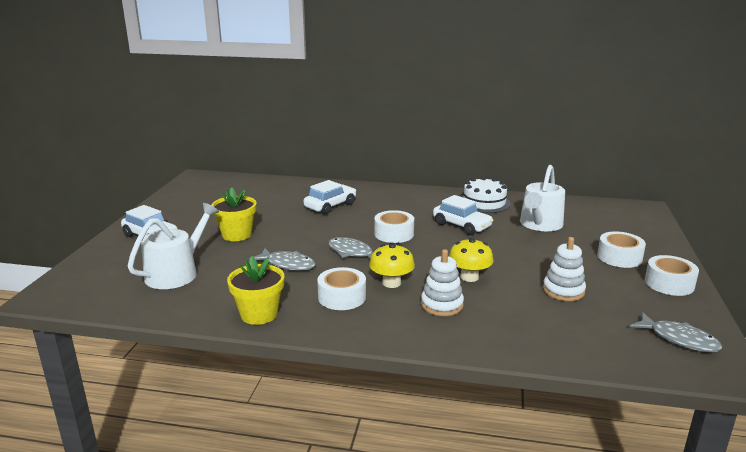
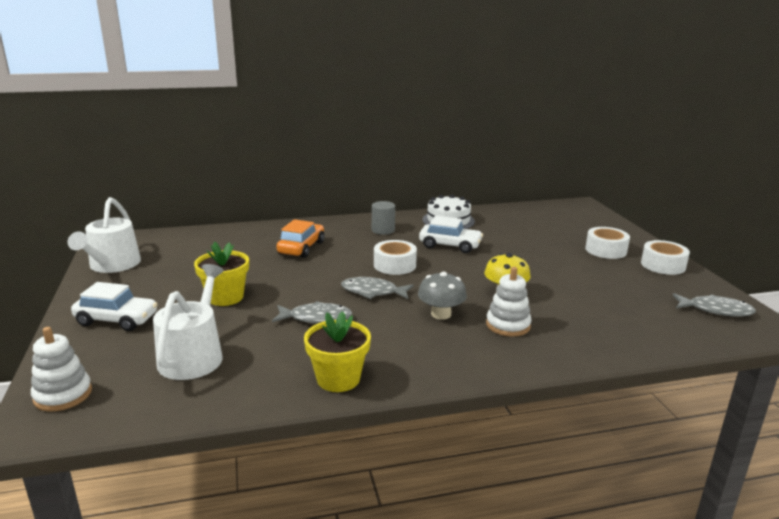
camera: 25 degrees left, 0 degrees up
(330, 206) = (301, 248): white car -> orange car
(342, 297) = (407, 339): white tape -> none
(391, 283) = (441, 314): yellow mushroom -> grey mushroom
(414, 202) = (383, 230): none -> grey cylinder
(540, 224) = (515, 233): white watering can -> white watering can (112, 265)
(563, 291) = (593, 288): white stacking toy -> white stacking toy (63, 395)

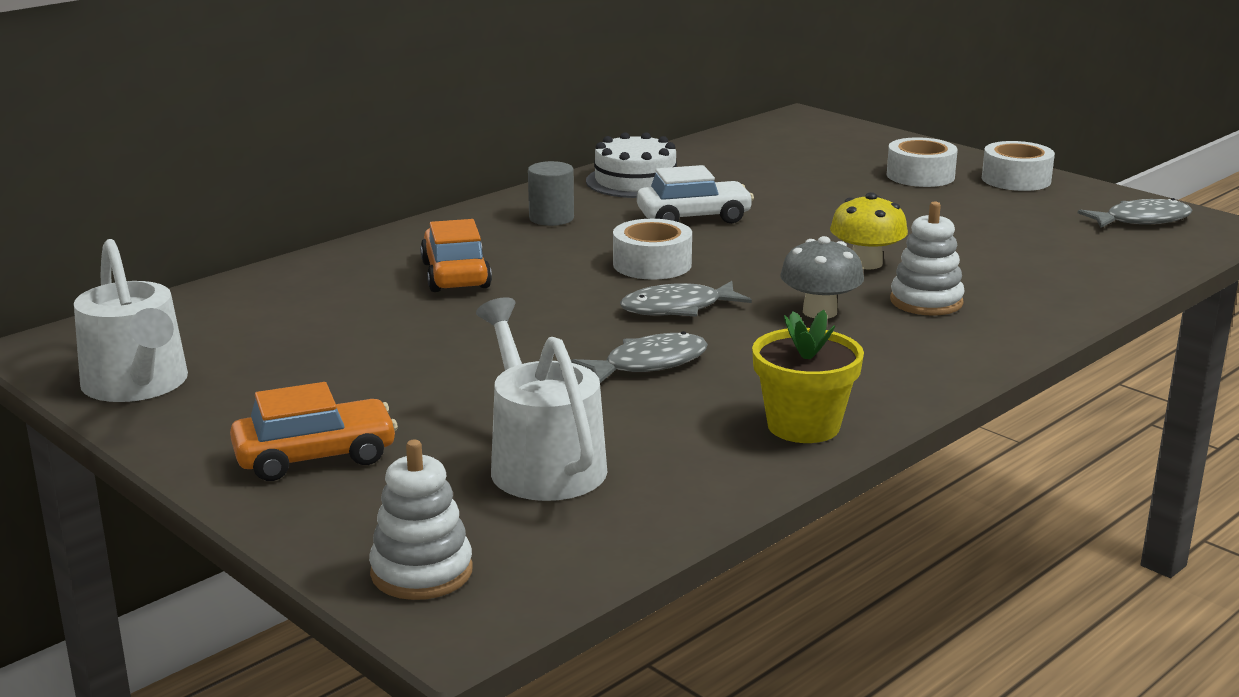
camera: 30 degrees left, 0 degrees up
(117, 320) = (315, 457): white car -> orange car
(225, 297) = (451, 376): yellow flower pot -> none

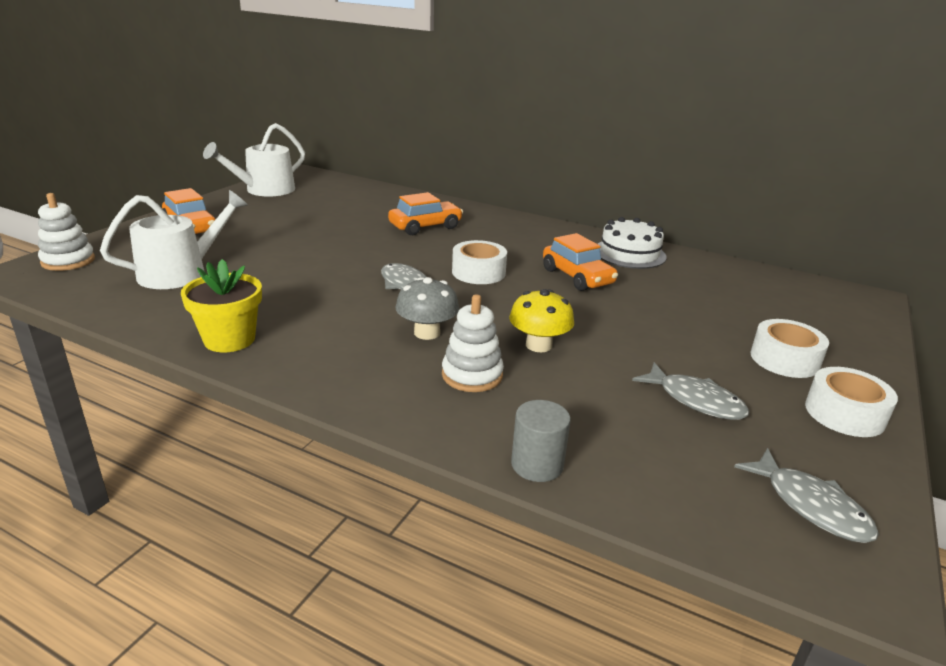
camera: 70 degrees right, 5 degrees up
(551, 218) = (535, 238): grey cylinder -> grey cylinder (537, 464)
(649, 364) = (316, 286): grey fish -> grey fish (695, 400)
(694, 217) = (577, 277): white car -> orange car

